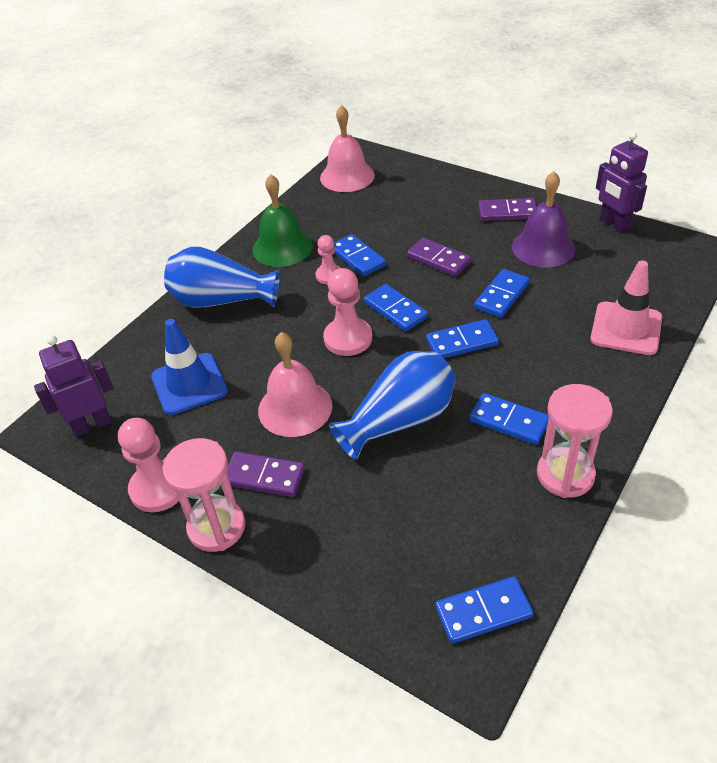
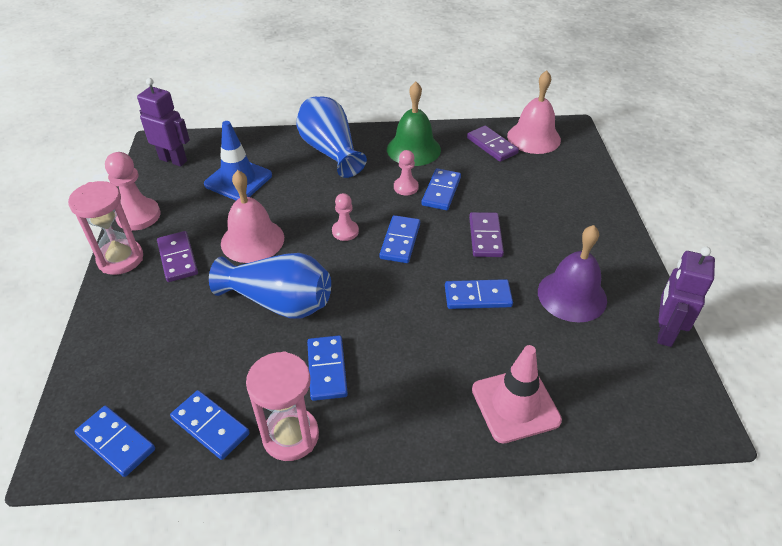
camera: 50 degrees right, 0 degrees up
(348, 338) = (345, 231): pink pawn -> pink pawn, size x0.61
(462, 342) = (396, 298): blue domino -> blue domino (210, 426)
(507, 212) = (596, 250): purple domino -> purple domino (492, 145)

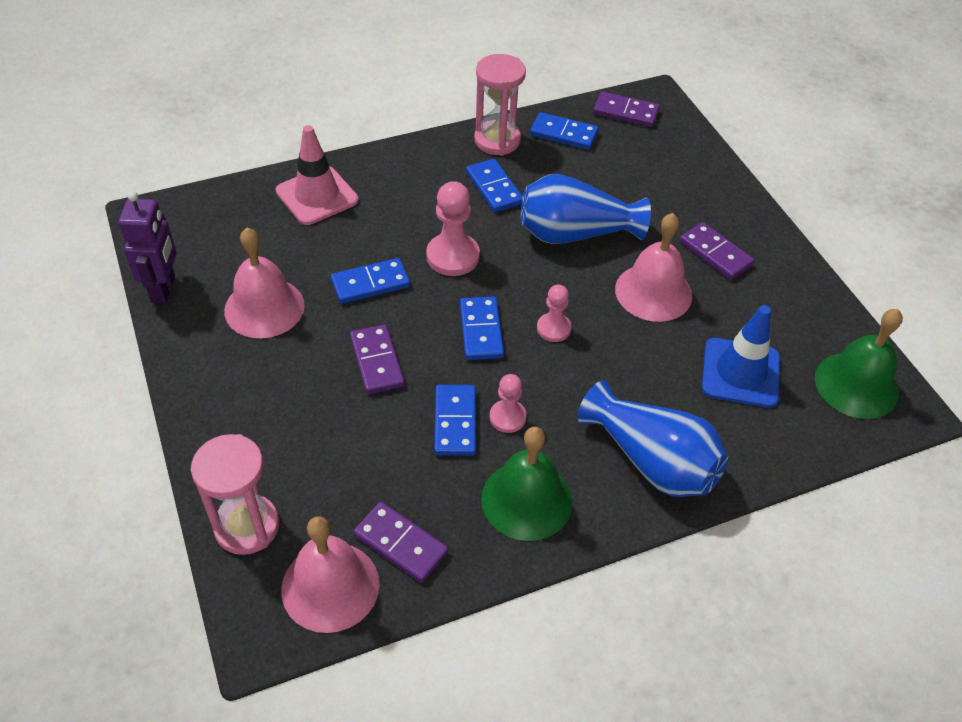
camera: 160 degrees right, 5 degrees up
(116, 442) = (625, 112): blue domino -> purple domino
(120, 259) = (773, 239): pink hourglass -> pink hourglass (247, 526)
(138, 216) = (809, 292): pink pawn -> pink pawn (453, 256)
(173, 160) = (856, 385): purple robot -> green bell
(572, 295) = (264, 307): purple bell -> pink bell

